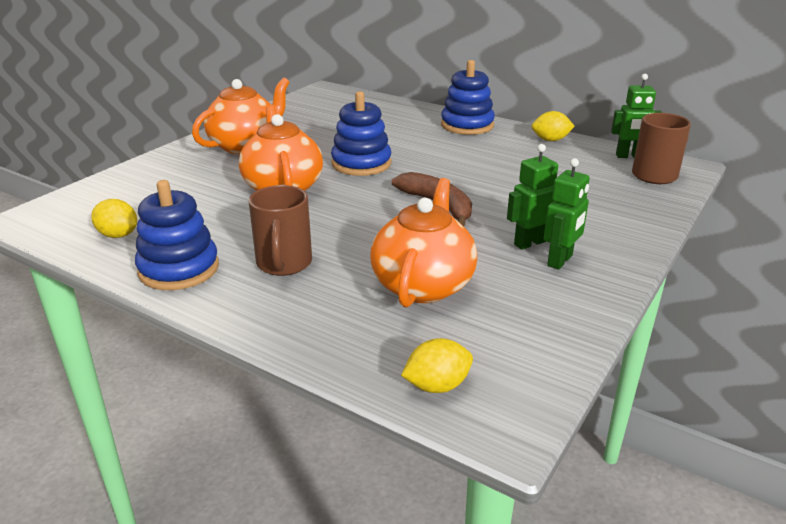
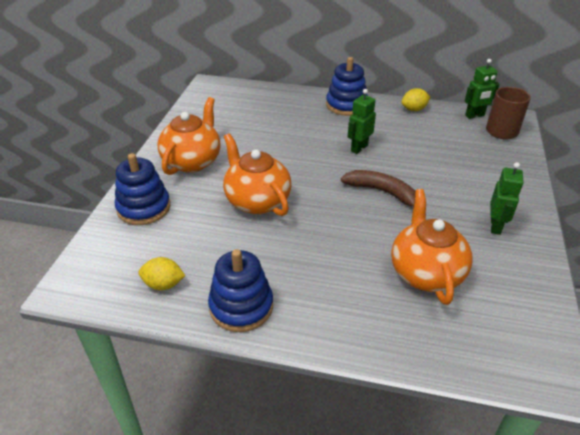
camera: 20 degrees left, 10 degrees up
(284, 264) = (316, 279): brown mug -> none
(361, 163) = (298, 162): blue stacking toy -> blue stacking toy (144, 208)
(437, 386) = (496, 360): yellow lemon -> none
(529, 243) = (466, 214): green robot -> green robot (359, 148)

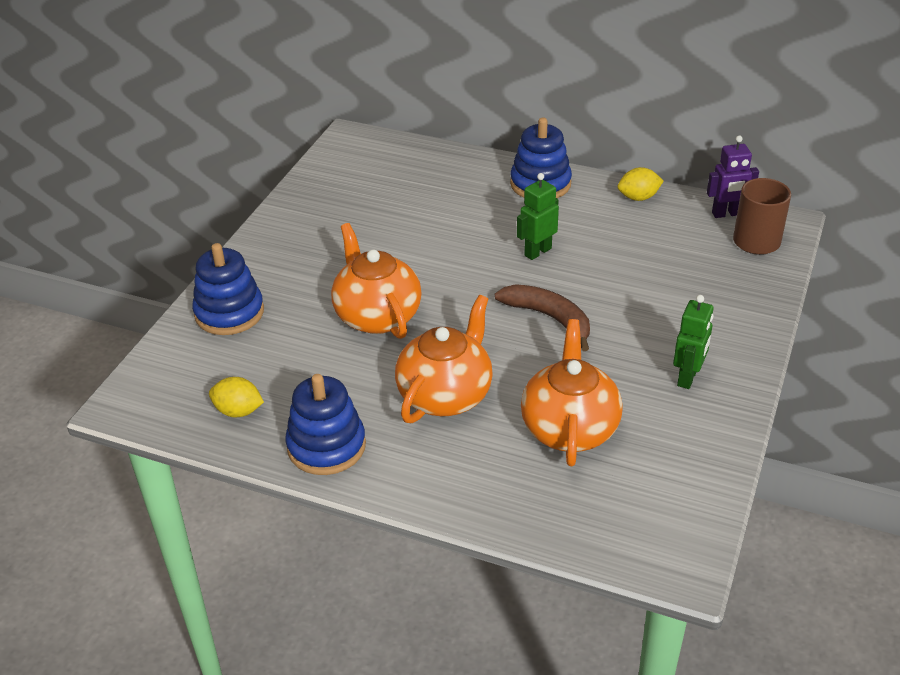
camera: 10 degrees right, 0 degrees up
(192, 161) = (304, 253): orange teapot -> orange teapot (446, 395)
(475, 116) = (726, 214): green robot -> purple robot

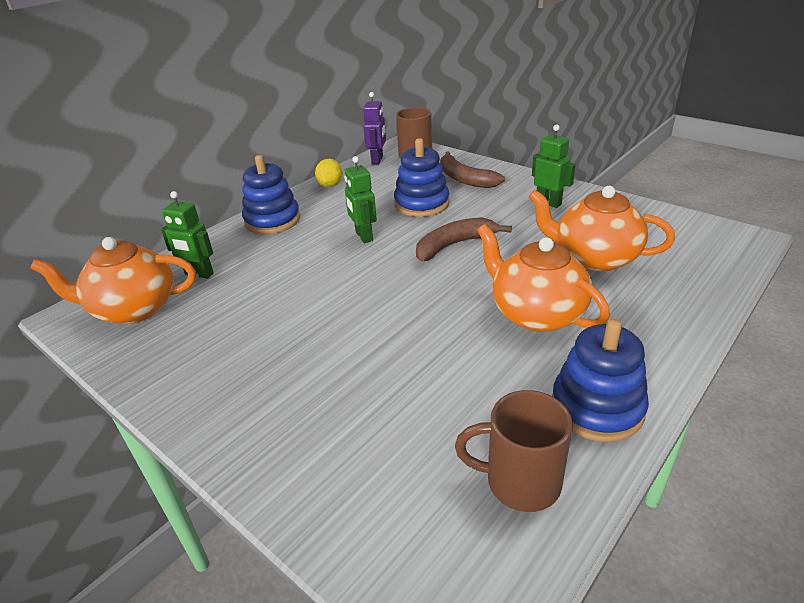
camera: 70 degrees left, 5 degrees down
(229, 313) = (320, 468): blue stacking toy -> blue stacking toy (421, 204)
(238, 411) = (520, 482): yellow lemon -> brown mug
(377, 316) = (398, 340): orange teapot -> orange teapot (133, 309)
(429, 176) = (199, 274): none -> green robot
(715, 296) = (464, 179): none -> brown banana

